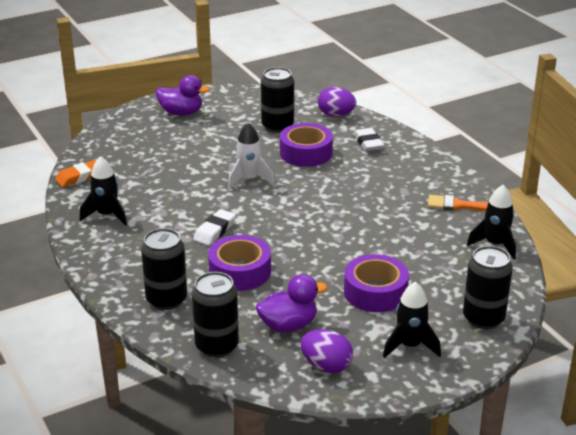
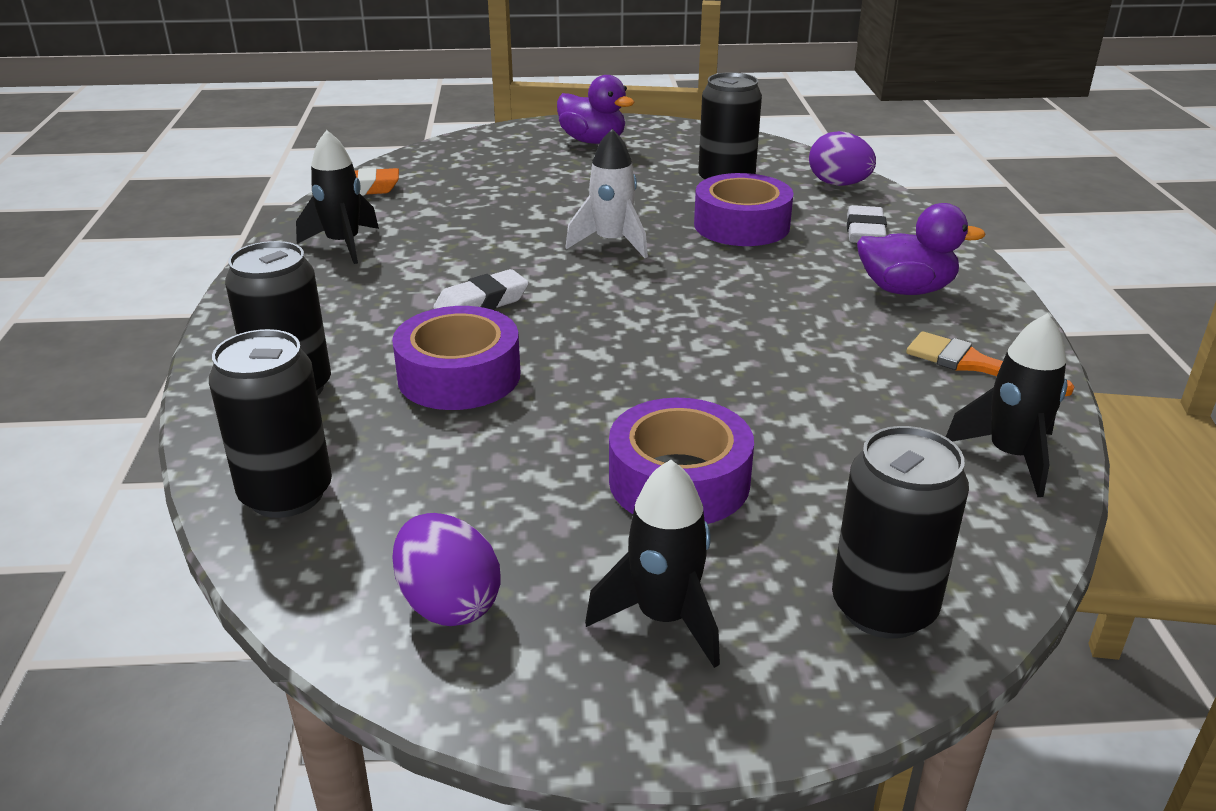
camera: 25 degrees right, 0 degrees up
(288, 325) = (452, 495): purple duck -> purple duck (906, 290)

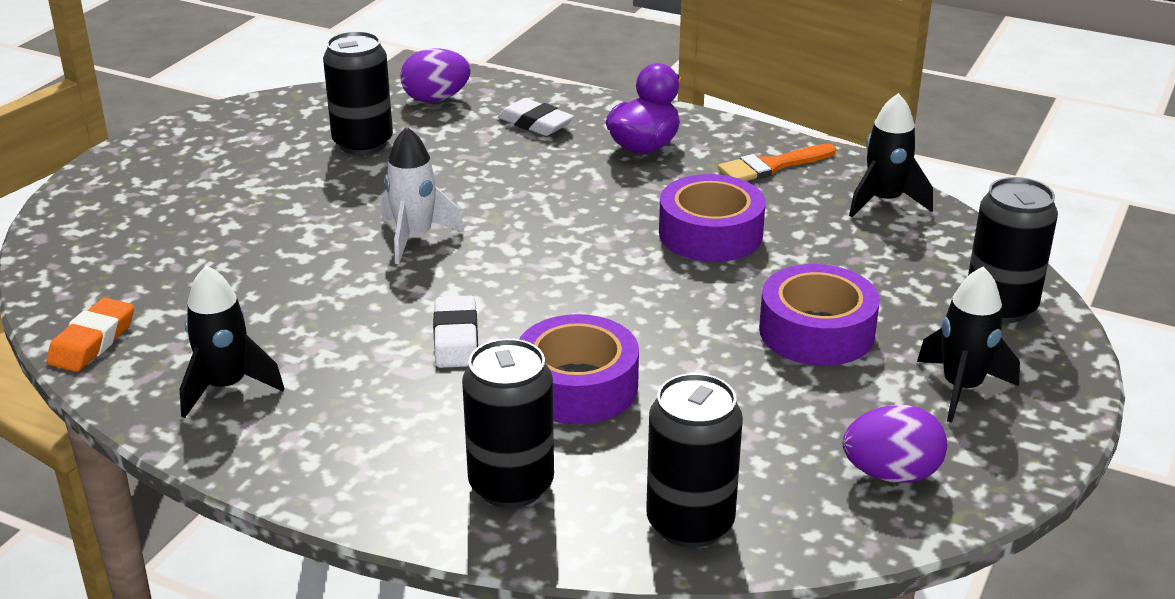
camera: 60 degrees left, 0 degrees up
(593, 141) = (168, 173): purple duck -> none
(741, 225) = (458, 168): purple tape -> purple tape (710, 234)

